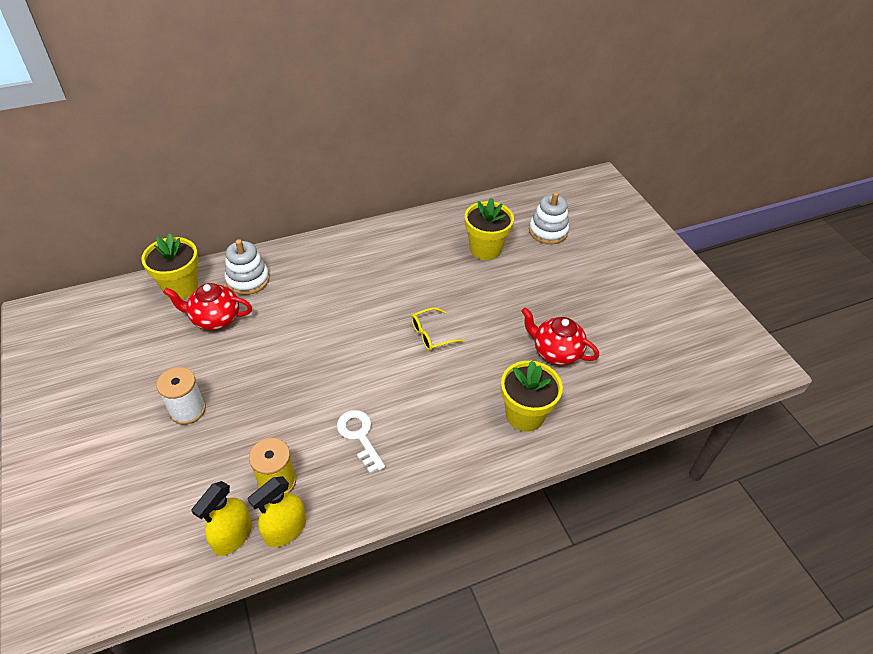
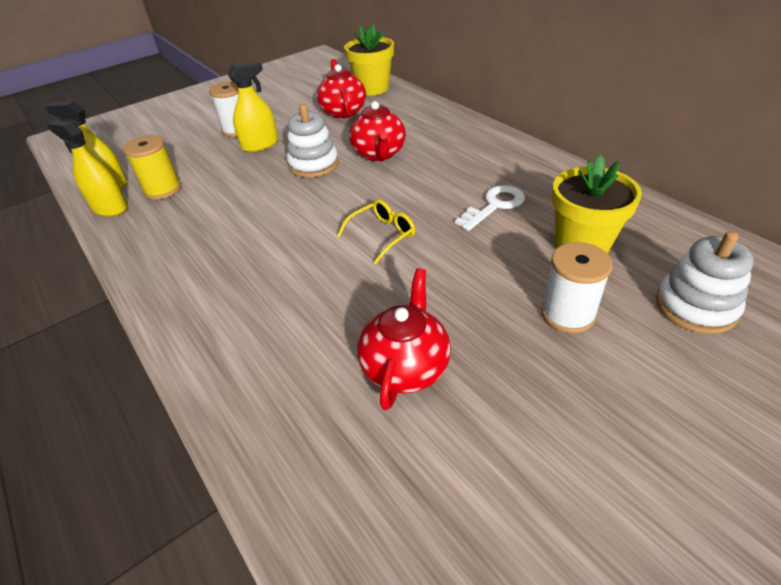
camera: 80 degrees right, 5 degrees down
(238, 393) = (260, 145): none -> yellow spray bottle
(248, 280) = (401, 111): white stacking toy -> white stacking toy (313, 164)
(317, 312) = (379, 154): none -> red teapot
(359, 436) = (217, 221): white key -> white key (494, 206)
(431, 335) = (382, 235): yellow glasses -> yellow glasses turned 90 degrees clockwise
(524, 415) = (268, 351): yellow flower pot -> none
(538, 276) = (567, 314): none -> white spool

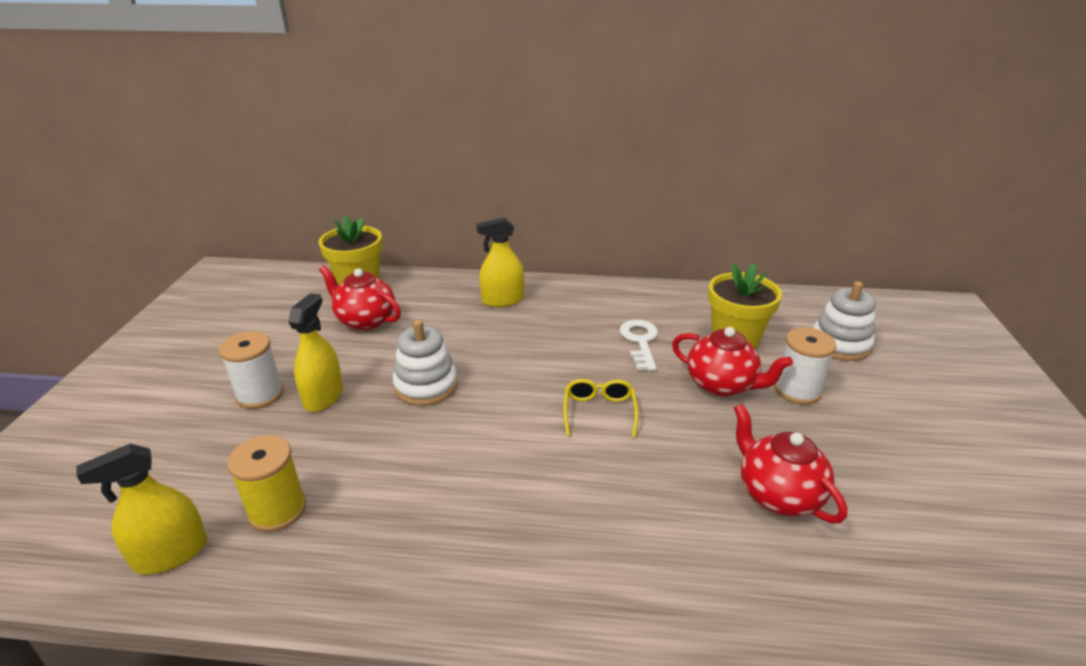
camera: 50 degrees left, 10 degrees down
(110, 208) = (233, 576): yellow spray bottle -> yellow spray bottle (502, 300)
(379, 154) = (476, 345): red teapot -> red teapot (722, 385)

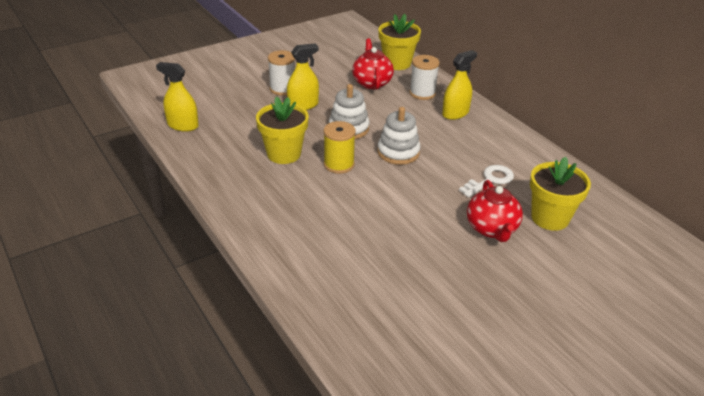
camera: 50 degrees right, 5 degrees up
(277, 510) = (228, 135): yellow spool -> yellow spool (339, 164)
(400, 473) = (284, 154): none -> yellow flower pot
(502, 300) = (455, 113): yellow spray bottle -> yellow spray bottle turned 105 degrees clockwise
(599, 411) = (403, 192): yellow glasses -> none
(778, 494) = (418, 284): red teapot -> none
(797, 390) = (531, 263): white spool -> white spool (422, 93)
(839, 344) = (619, 268): white stacking toy -> white stacking toy (398, 152)

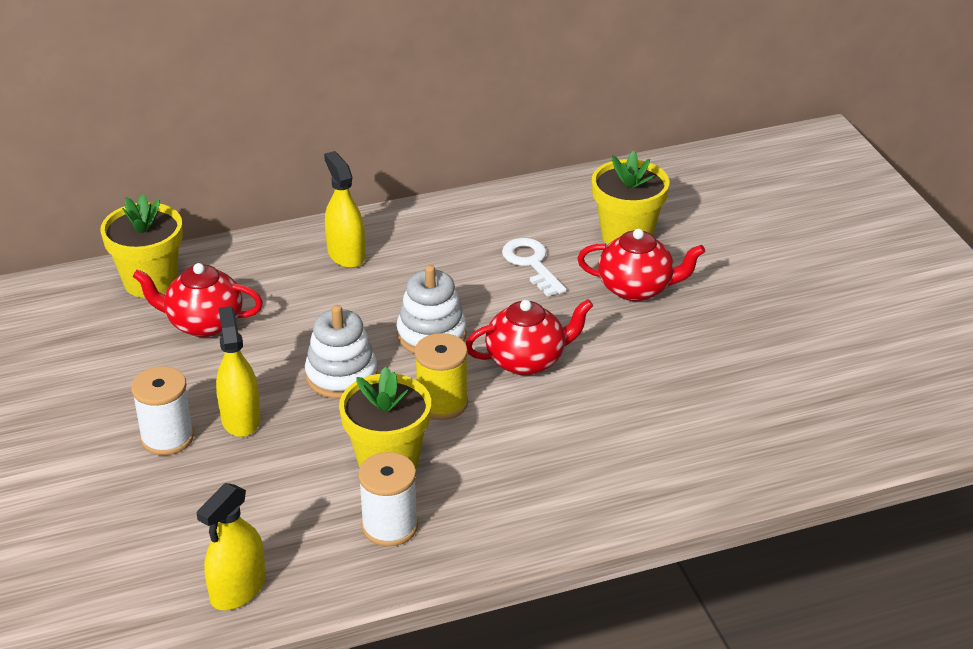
camera: 75 degrees left, 0 degrees up
(391, 190) = (527, 360): none -> red teapot
(422, 93) = (268, 274): white spool -> white spool (389, 526)

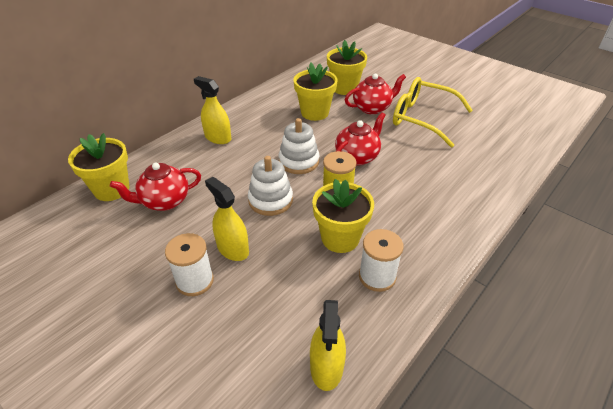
camera: 30 degrees left, 5 degrees up
(531, 264) = (315, 113): white key -> yellow flower pot
(704, 336) = (422, 118): none -> yellow glasses

